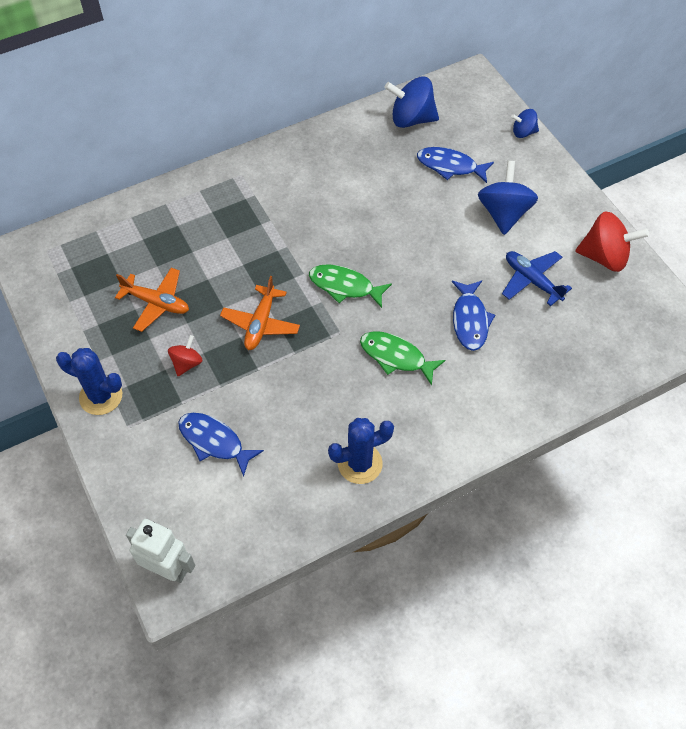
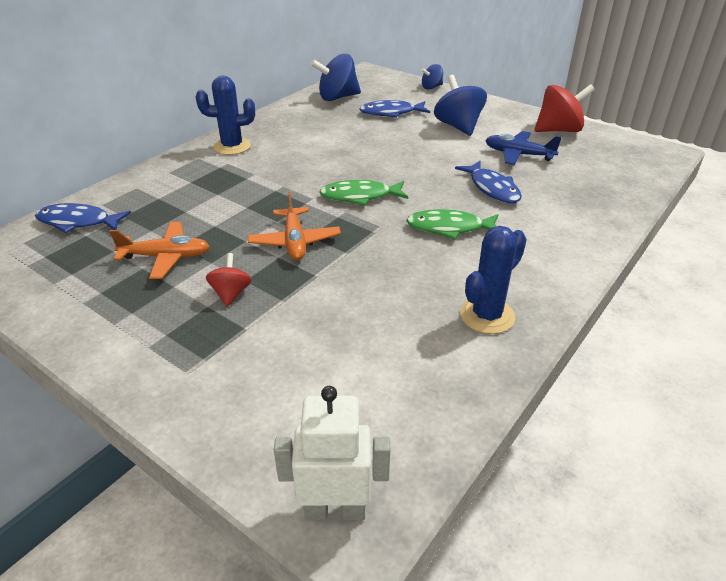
camera: 25 degrees left, 20 degrees down
(101, 396) = (135, 354): blue cactus -> blue cactus (232, 146)
(214, 441) = (309, 350): blue fish -> blue fish (78, 222)

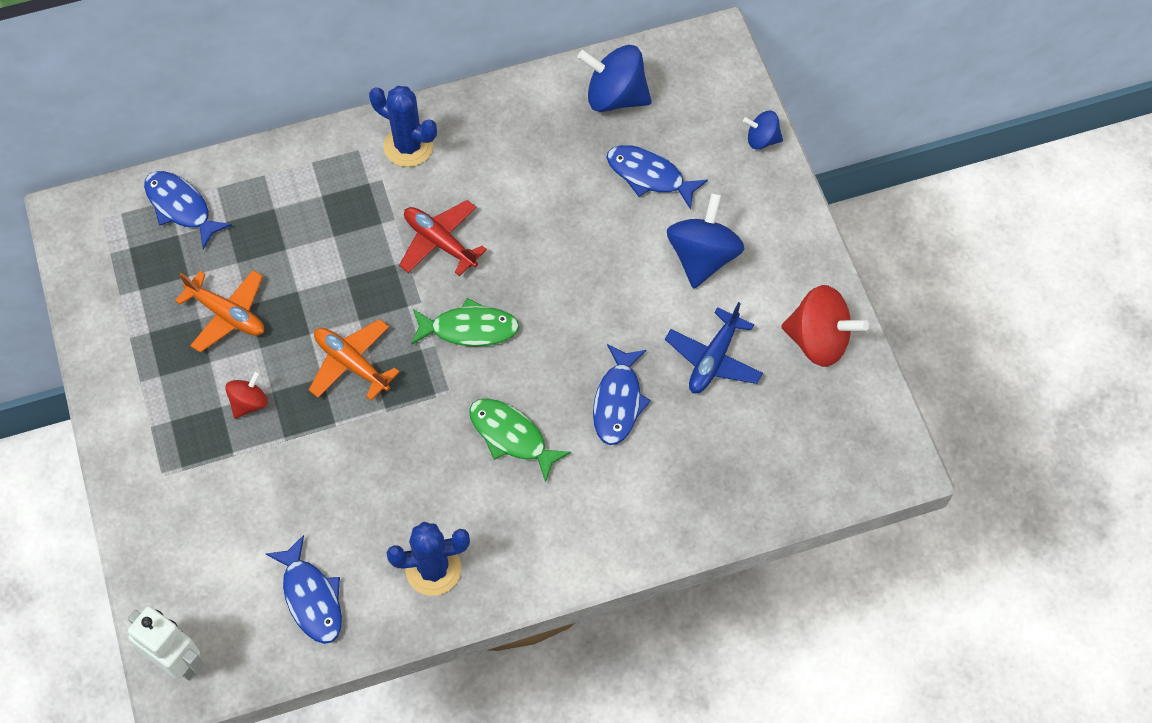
camera: 35 degrees right, 25 degrees up
(294, 241) = (351, 363): orange plane -> orange plane turned 105 degrees clockwise
(296, 172) = (440, 242): none -> red plane
(360, 196) = (469, 329): green fish -> green fish turned 150 degrees clockwise
(413, 384) = (311, 597): none -> blue fish
(518, 154) = (713, 359): blue plane -> blue plane turned 120 degrees counterclockwise

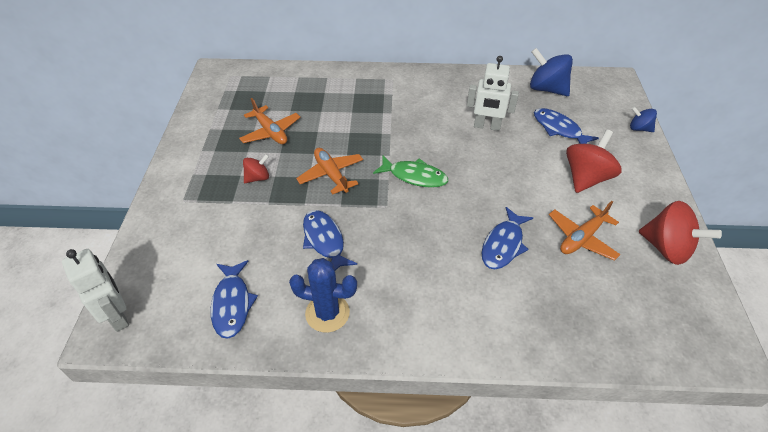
camera: 20 degrees right, 15 degrees down
(181, 207) = (274, 80): blue fish -> blue fish (324, 241)
(408, 146) = (414, 83): blue cactus -> none
(440, 242) = (414, 129): red plane -> none
(511, 436) = (419, 244): green fish -> none
(544, 203) = (487, 126): none -> white robot
(702, 257) = (586, 178): blue spinning top -> red spinning top
(713, 359) = (581, 238): blue plane -> orange plane

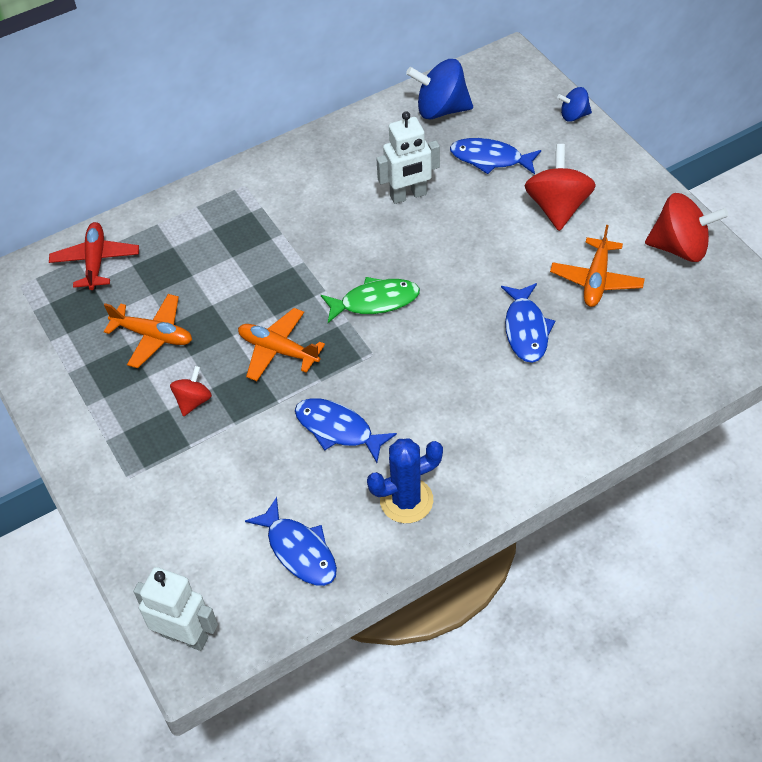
camera: 30 degrees left, 5 degrees up
(278, 81) = (96, 261): none -> red plane

